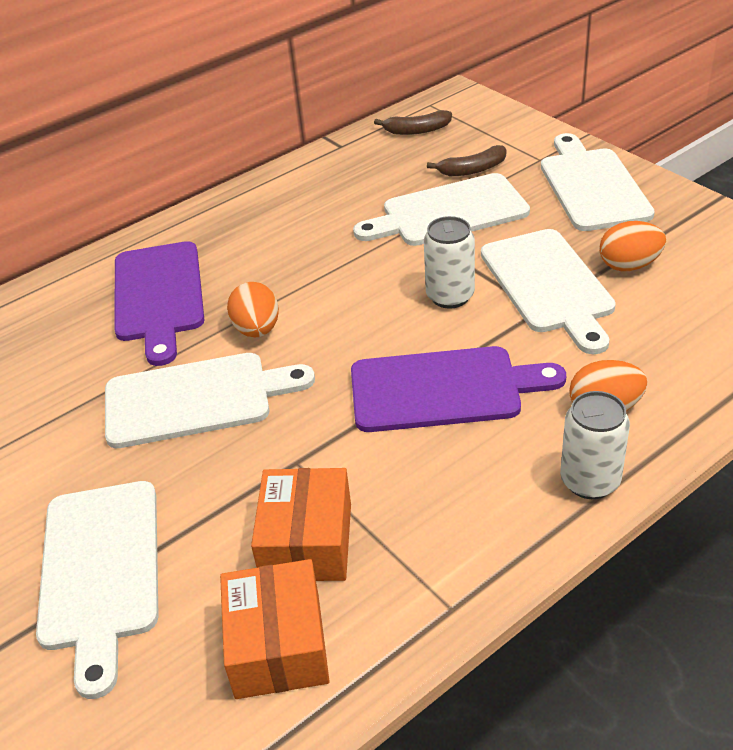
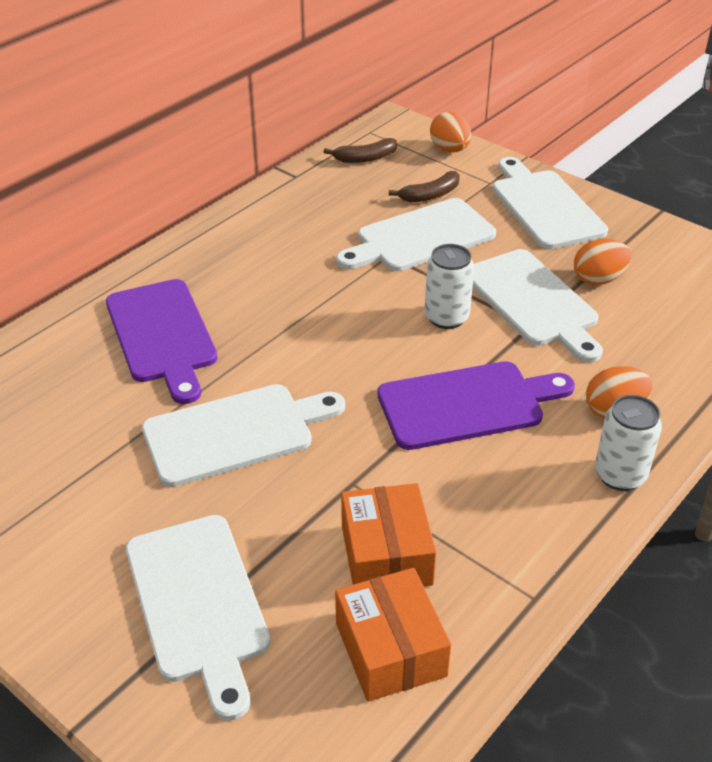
camera: 15 degrees left, 0 degrees up
(257, 330) = (273, 362): orange egg -> orange egg (449, 149)

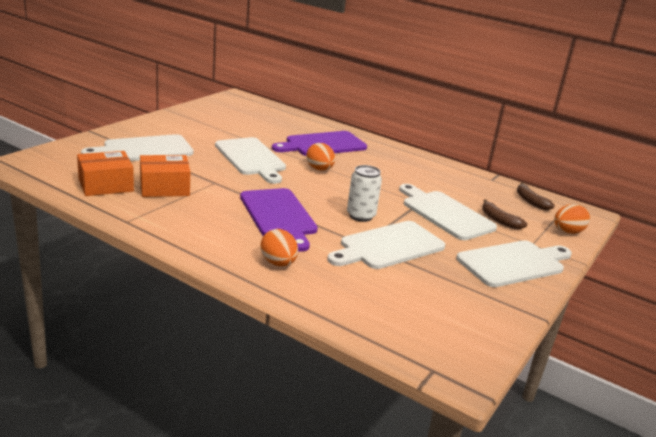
camera: 80 degrees right, 15 degrees down
(598, 279) = (426, 275): orange egg -> orange egg (319, 169)
(620, 475) = (217, 257): white can -> none

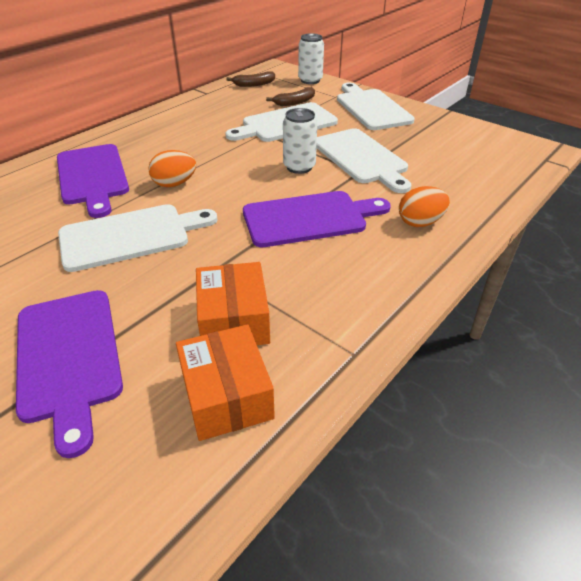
camera: 80 degrees left, 15 degrees up
(144, 149) = (69, 357): white cutting board -> purple cutting board
(567, 232) = (310, 80): orange egg -> white can

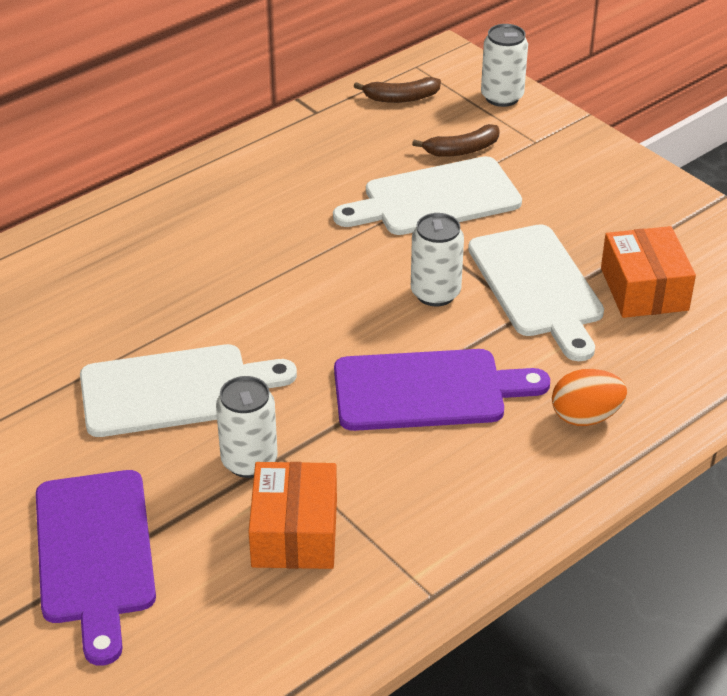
camera: 10 degrees right, 0 degrees up
(92, 176) = (125, 277): purple cutting board -> none
(174, 184) = (243, 305): orange egg -> none
(191, 275) = (249, 461): none -> white can
(226, 395) = (271, 623): orange box -> orange box (644, 289)
(371, 108) = (589, 177): white cutting board -> none

